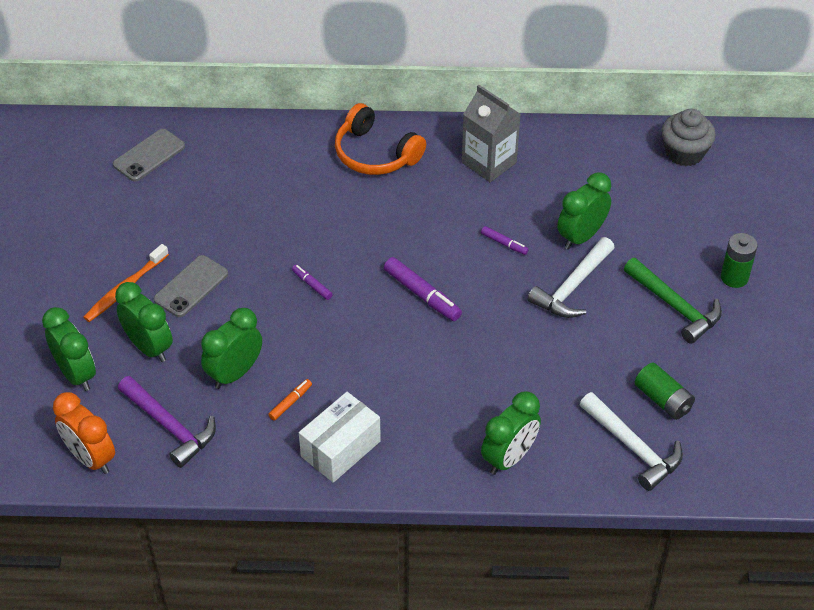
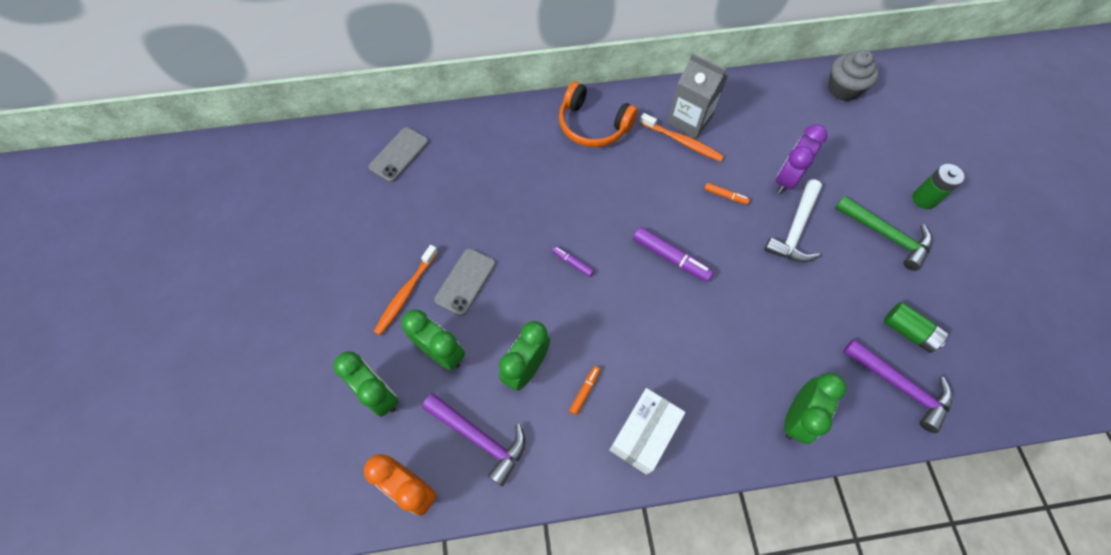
camera: 10 degrees left, 15 degrees up
(473, 183) = (682, 141): none -> orange toothbrush
(504, 243) = (725, 196): purple marker -> orange marker
(581, 236) = (786, 179): green clock -> purple clock
(633, 447) = (900, 386): white hammer -> purple hammer

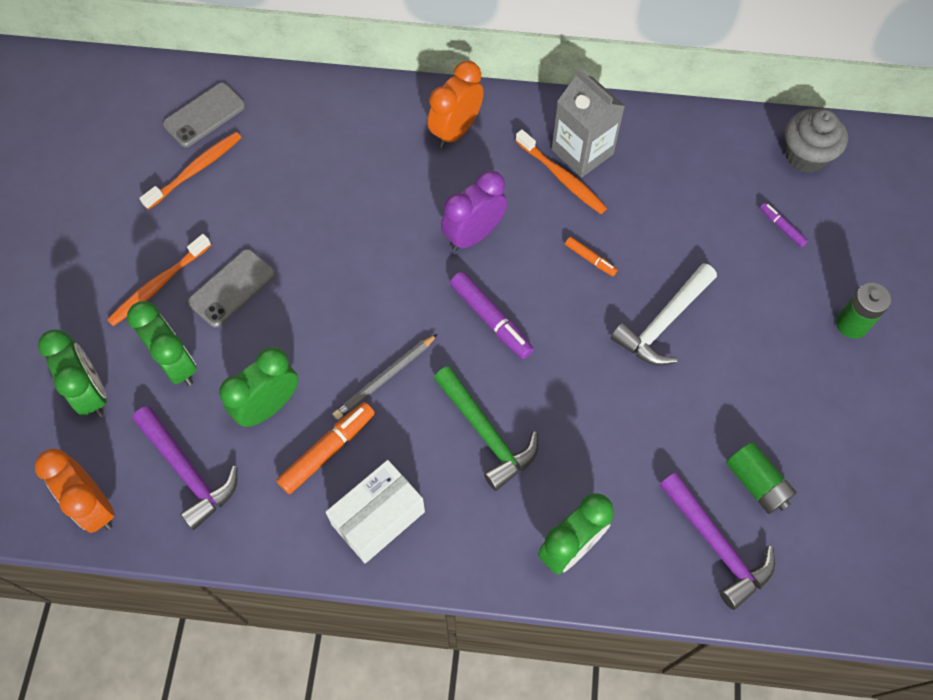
camera: 15 degrees right, 0 degrees up
(406, 197) = (195, 170): none -> orange toothbrush
(572, 263) = (367, 297): purple marker -> purple marker (782, 227)
(584, 391) = (327, 451): orange marker -> orange marker, size x1.81
(593, 125) = (455, 131): orange headphones -> orange clock
(608, 322) = (385, 378): none -> grey pencil
(786, 179) = (679, 256): purple clock -> purple clock (473, 235)
(886, 235) = (780, 358): green hammer -> green hammer (486, 433)

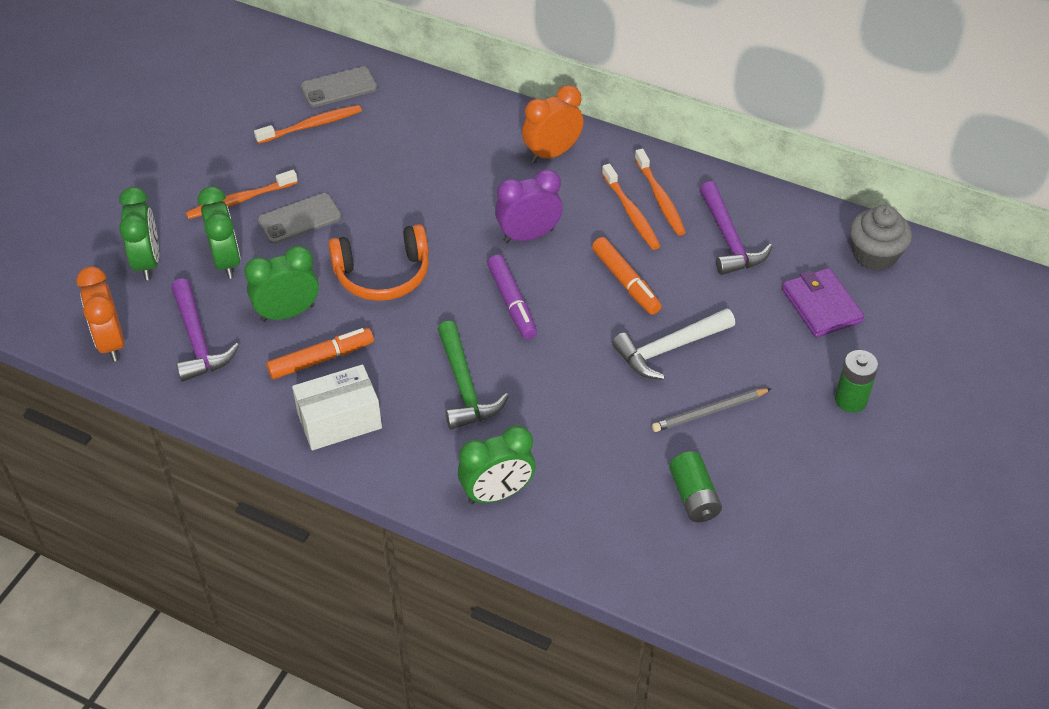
camera: 20 degrees right, 15 degrees down
(347, 328) = (383, 274): none -> orange headphones
(385, 378) = (396, 321): grey pencil -> grey pencil (709, 412)
(582, 152) = (660, 198): grey carton -> orange toothbrush
(590, 259) = (625, 281): orange marker -> orange marker, size x1.81
(717, 545) = (631, 533): purple hammer -> purple hammer (729, 239)
(782, 227) = (821, 306): purple marker -> purple wallet

